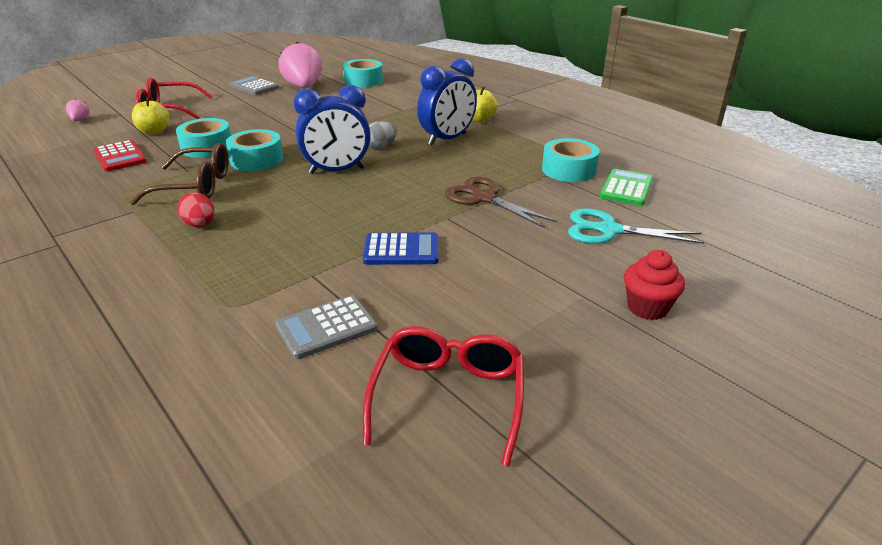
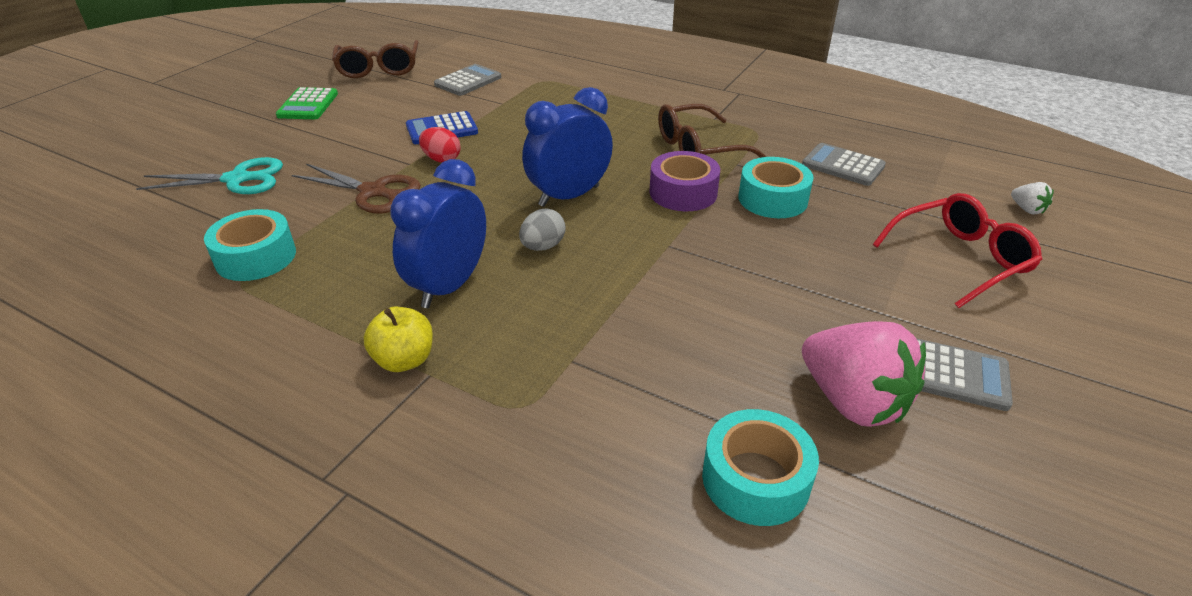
camera: 160 degrees right, 5 degrees up
(80, 120) = (1027, 209): pink strawberry -> white strawberry
(120, 157) = (843, 165): red calculator -> grey calculator
(154, 132) = (886, 210): yellow apple -> none
(200, 225) = (637, 118): red egg -> red egg (441, 159)
(257, 160) = (683, 193): turquoise tape -> purple tape
(448, 396) = (379, 69): red glasses -> brown glasses
(626, 188) = (185, 239): green calculator -> green calculator (308, 105)
(647, 308) = (235, 124): red cupcake -> none

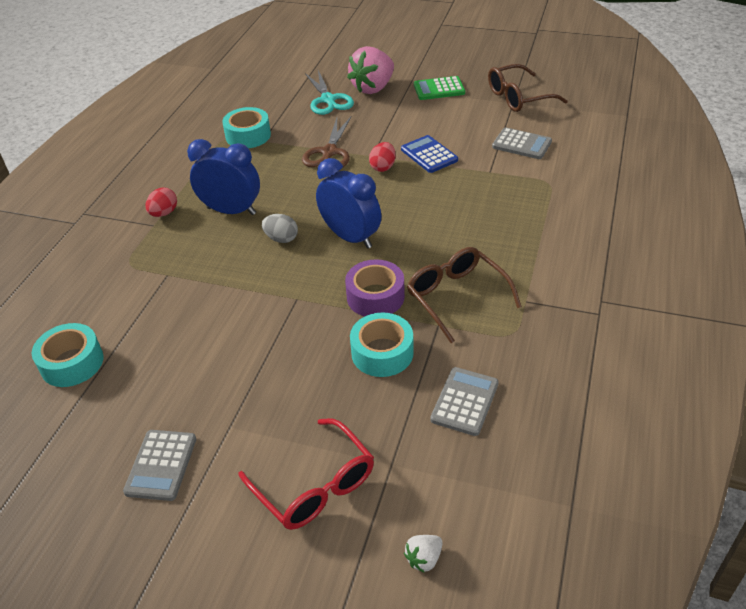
camera: 80 degrees right, 5 degrees up
(404, 360) = (164, 213): yellow apple -> red egg
(852, 401) = (133, 407): pink strawberry -> pink strawberry (373, 88)

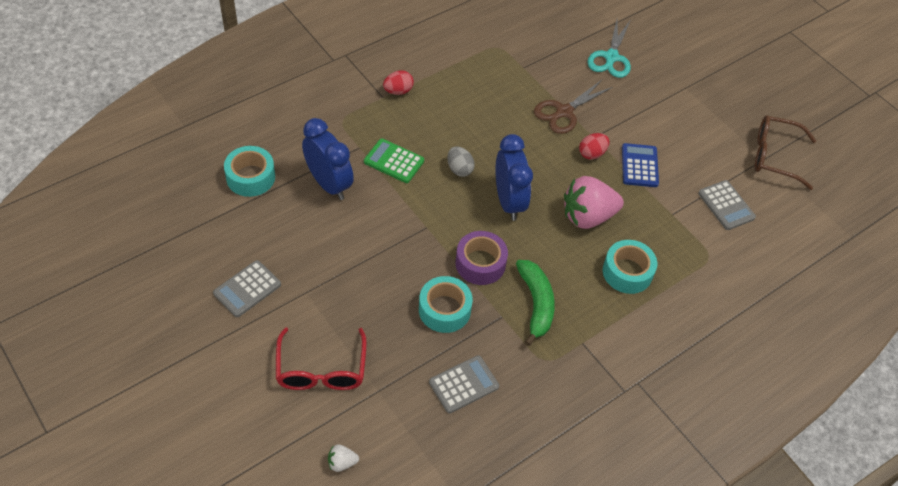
camera: 30 degrees right, 10 degrees up
(231, 211) = (445, 120): blue clock -> blue clock (329, 184)
(248, 135) = (517, 55): turquoise tape -> turquoise tape (627, 272)
(373, 88) = (660, 68): pink strawberry -> pink strawberry (588, 216)
(439, 89) = (714, 104): green calculator -> green calculator (394, 161)
(456, 297) = (536, 304): brown glasses -> green banana

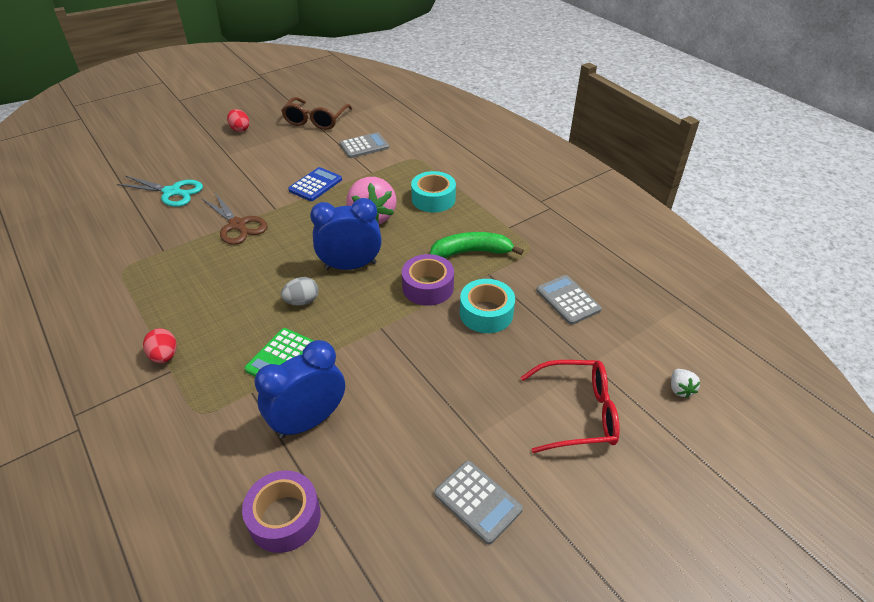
camera: 85 degrees left, 10 degrees down
(250, 177) = (284, 517): turquoise tape -> purple tape
(592, 154) = (296, 211): red egg -> red egg (240, 129)
(639, 166) = (315, 185): blue calculator -> blue calculator turned 120 degrees clockwise

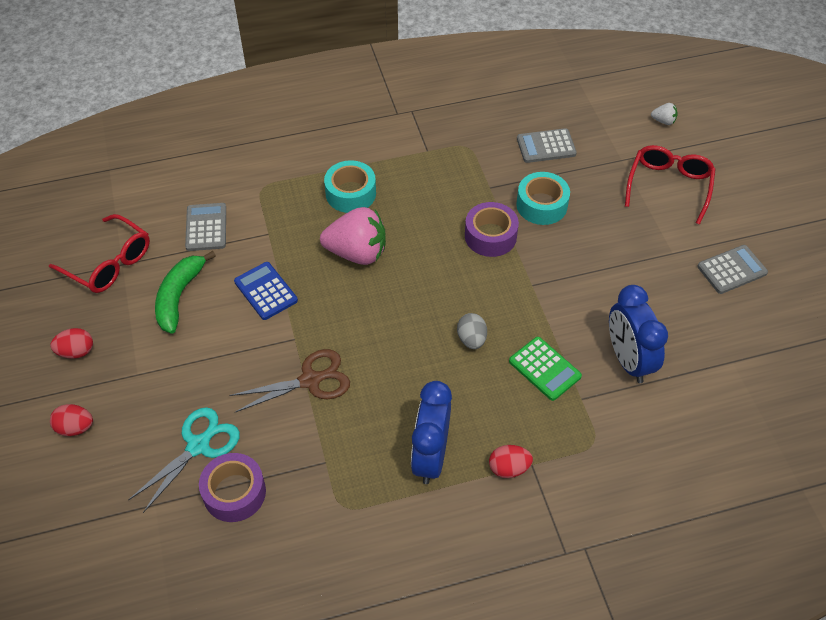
camera: 70 degrees left, 10 degrees up
(181, 145) = (75, 428): none -> red egg
(284, 517) = (719, 392): purple tape -> purple tape (234, 493)
(315, 120) = (109, 263): brown glasses -> red glasses
(350, 266) = (432, 289): blue clock -> blue clock (430, 456)
(472, 252) = (453, 189): green banana -> green banana (179, 296)

